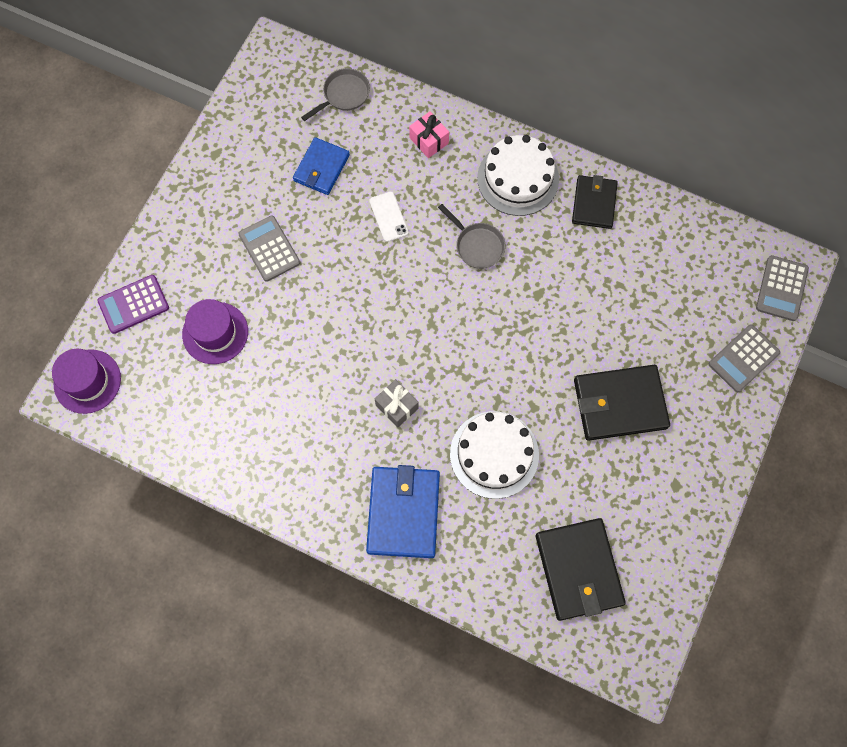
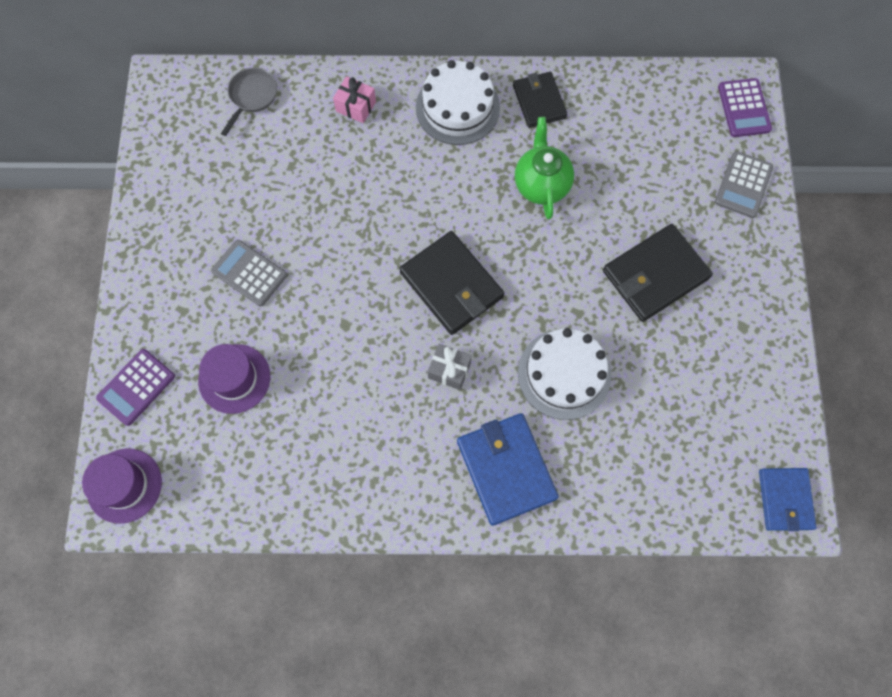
camera: 25 degrees left, 0 degrees up
(321, 168) = (263, 174): blue wallet -> blue wallet (785, 499)
(388, 217) = (352, 193): white phone -> none
(477, 245) = (450, 185): grey pan -> none
(558, 279) = (541, 184): none -> green teapot
(578, 570) = (696, 446): black wallet -> black wallet (451, 285)
(781, 288) = (744, 108): grey calculator -> purple calculator

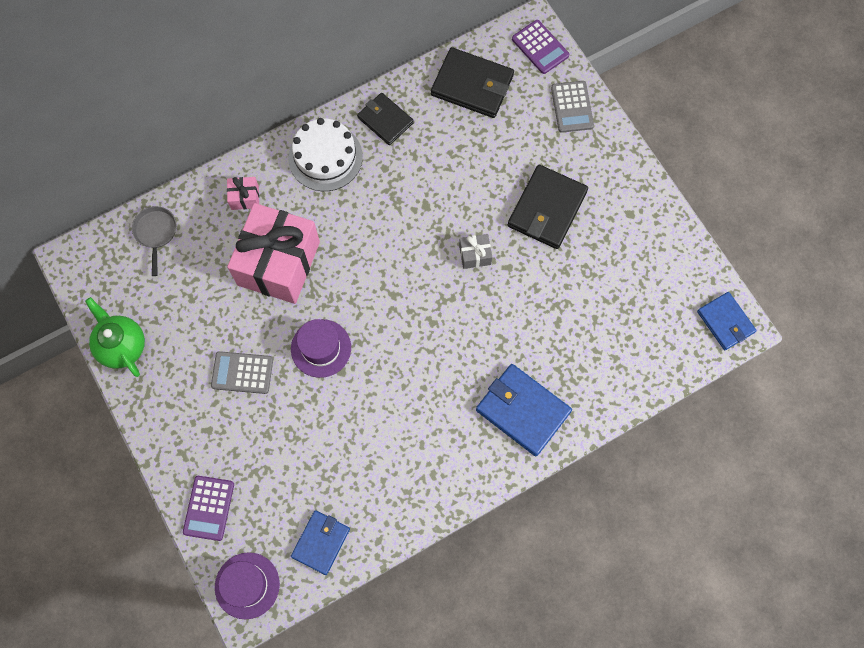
camera: 30 degrees left, 0 degrees up
(221, 485) = (321, 542): none -> blue wallet
(234, 378) = (281, 458): purple hat -> purple hat (321, 348)
(349, 186) = (279, 263): none -> pink gift
(449, 370) = (439, 362): grey gift -> grey gift (475, 255)
(451, 285) = (403, 297): black wallet -> black wallet (472, 85)
(541, 184) = (424, 184): green teapot -> green teapot (122, 346)
(564, 374) = (524, 318): white cake -> none

